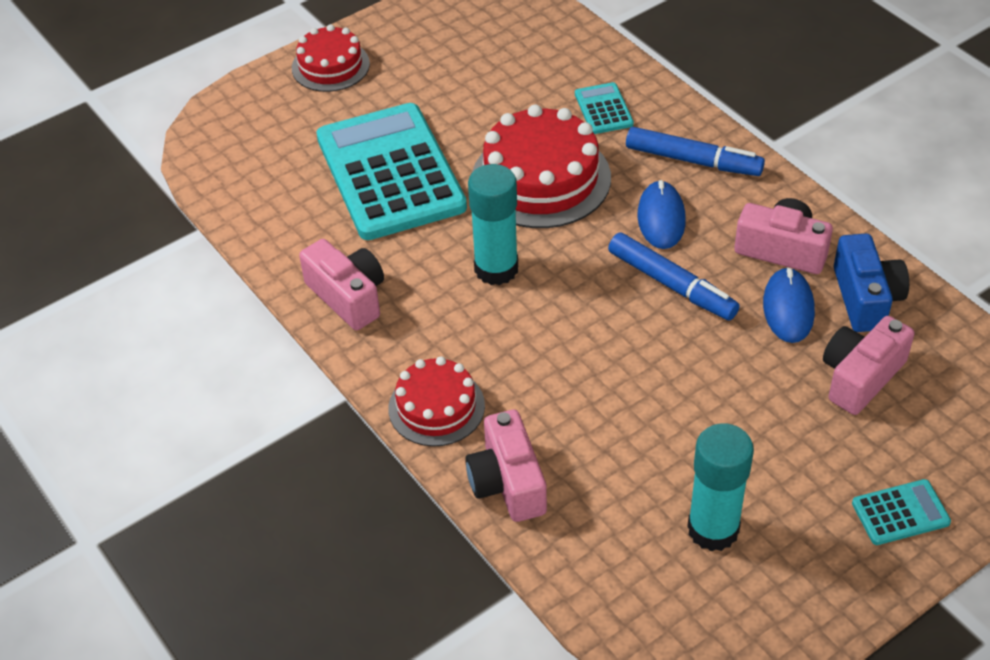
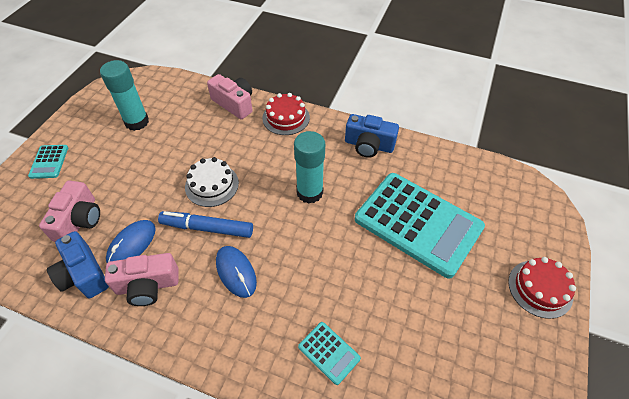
camera: 145 degrees right, 5 degrees up
(348, 296) = (369, 145): pink camera -> blue camera
(541, 178) = (329, 265): red cake -> none
(633, 343) = (212, 185): none -> white cake
(693, 161) = (237, 334): blue marker -> none
(788, 308) = (132, 244): blue mouse -> blue mouse turned 60 degrees clockwise
(900, 513) = (49, 162): turquoise calculator -> turquoise calculator turned 45 degrees counterclockwise

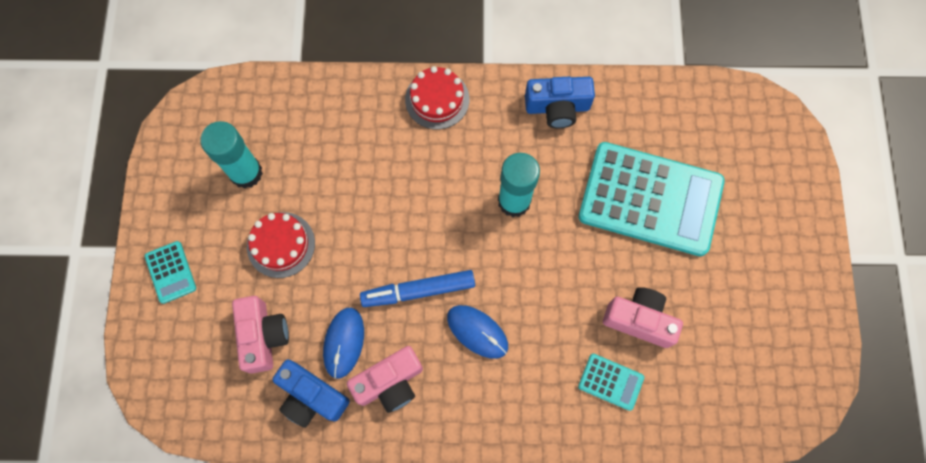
camera: 20 degrees left, 20 degrees up
(212, 185) = (394, 232): white cake -> none
(234, 104) = (359, 99): pink camera -> pink camera (639, 320)
(540, 288) = (796, 233): red cake -> red cake (281, 244)

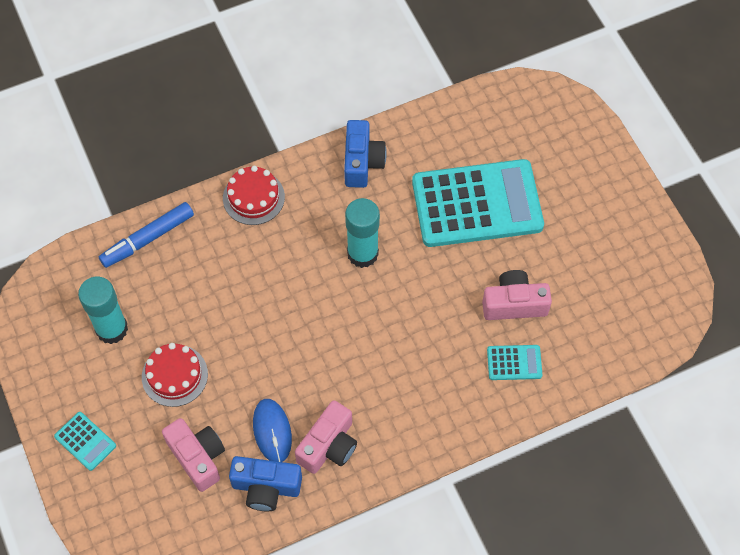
camera: 25 degrees left, 10 degrees down
(418, 291) = (316, 361): blue marker -> blue marker (148, 239)
(477, 332) = (383, 372): blue mouse -> none
(557, 108) = (362, 162): blue camera -> blue camera turned 60 degrees counterclockwise

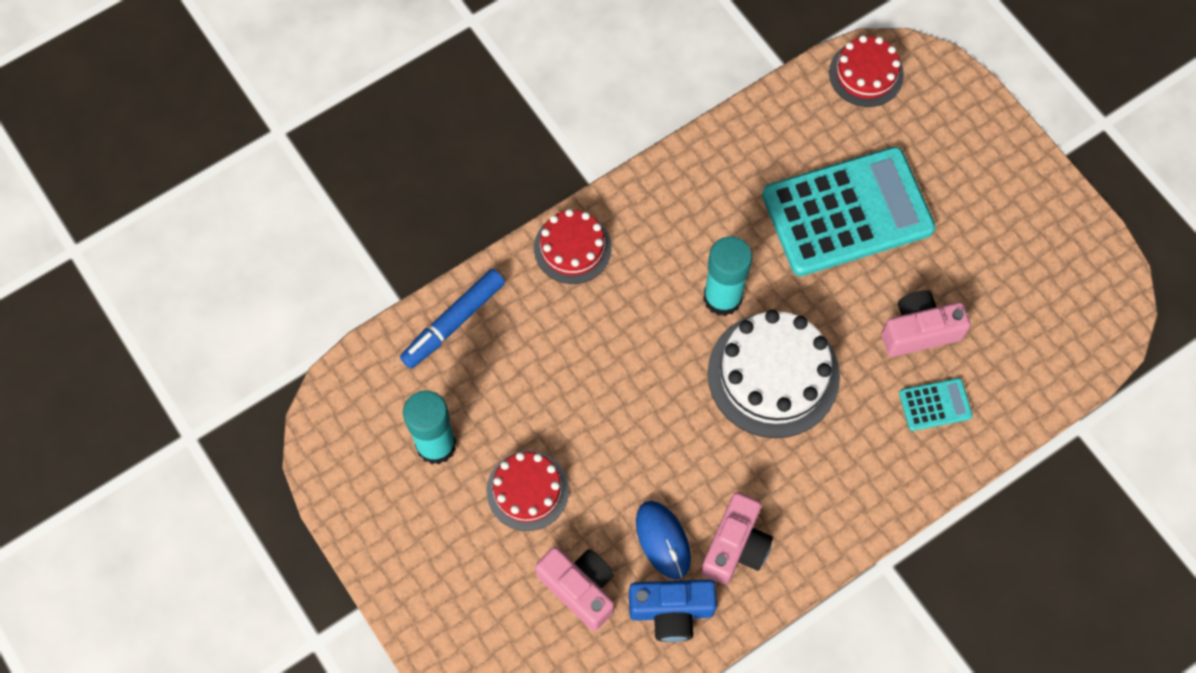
camera: 10 degrees left, 5 degrees up
(85, 441) = (437, 592): turquoise calculator -> none
(362, 162) = (696, 181): blue camera -> none
(389, 319) = (773, 375): none -> white cake
(515, 101) = (866, 74): none -> red cake

